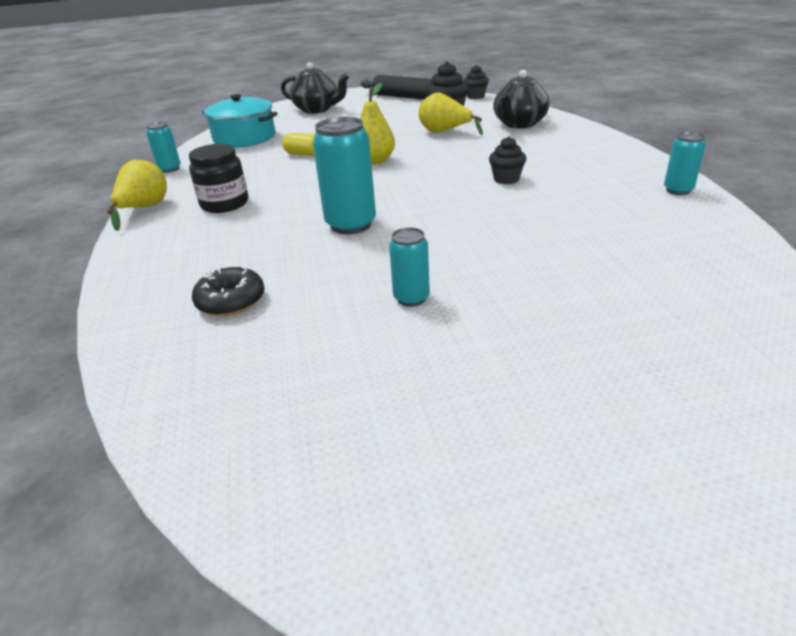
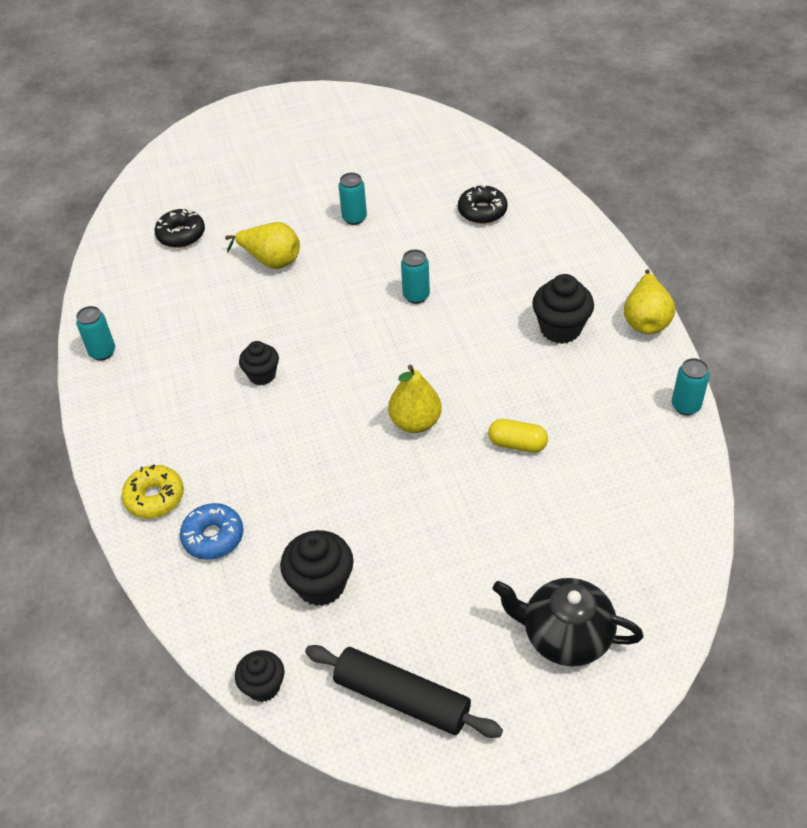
camera: 175 degrees right, 15 degrees up
(225, 204) = (560, 328): black jar -> black cupcake
(244, 138) = (638, 505): turquoise pot -> none
(351, 225) = (416, 296): turquoise can -> turquoise can, size x0.57
(444, 132) = (326, 511): yellow pear -> yellow pear (271, 260)
(519, 124) = (213, 537): black teapot -> blue donut
(568, 133) = (155, 497): none -> yellow donut
(667, 285) = (181, 235): none -> black donut

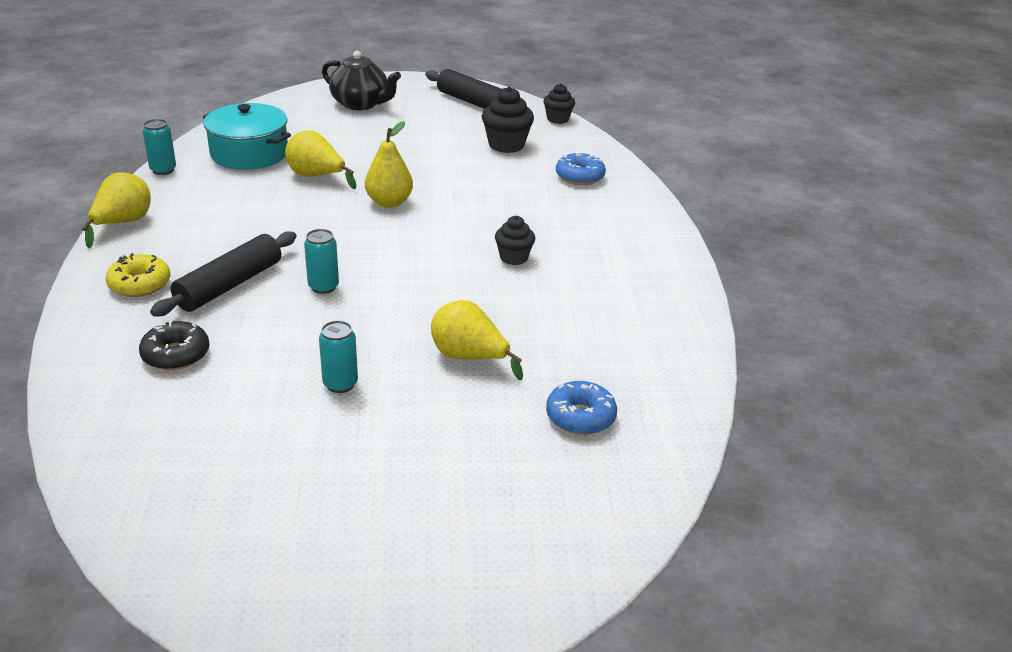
camera: 170 degrees left, 15 degrees down
(102, 352) = (680, 308): turquoise can -> none
(155, 497) = (625, 203): yellow donut -> yellow donut (140, 284)
(181, 235) = (580, 417): black donut -> blue donut
(493, 278) = (229, 285): none -> black rolling pin
(517, 444) = (316, 176): yellow capsule -> yellow pear
(560, 328) = (207, 233): black cupcake -> none
(621, 465) = (249, 153): none -> turquoise pot

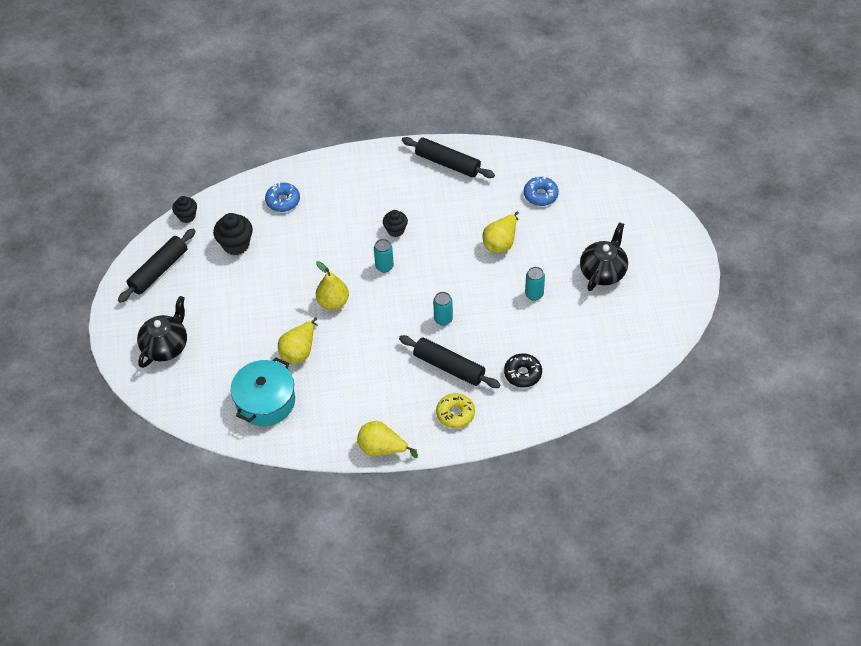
camera: 90 degrees left, 20 degrees up
(163, 170) = (299, 449): turquoise can -> turquoise can (384, 266)
(367, 481) = (603, 271): none -> black teapot
(658, 316) = (448, 163): none -> black rolling pin

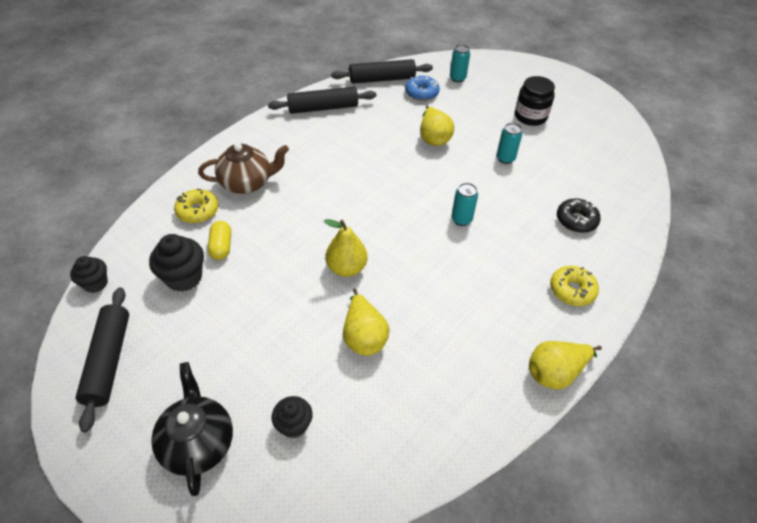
camera: 45 degrees left, 5 degrees down
(265, 401) = (385, 417): turquoise pot -> none
(274, 237) = (221, 246): none -> yellow capsule
(283, 201) = (198, 211): blue donut -> yellow donut
(332, 198) = (247, 183): none -> brown teapot
(384, 266) = (359, 209): turquoise can -> turquoise can (457, 78)
(395, 230) = (336, 176): black cupcake -> black cupcake (294, 425)
(449, 367) = (515, 254): black rolling pin -> black rolling pin (382, 79)
(603, 271) = (530, 116): black teapot -> black jar

